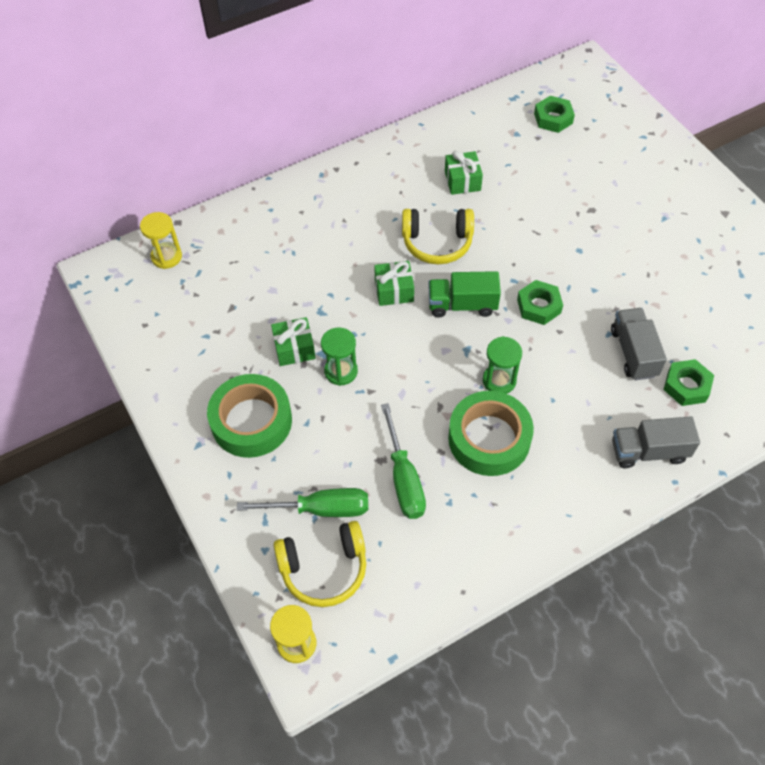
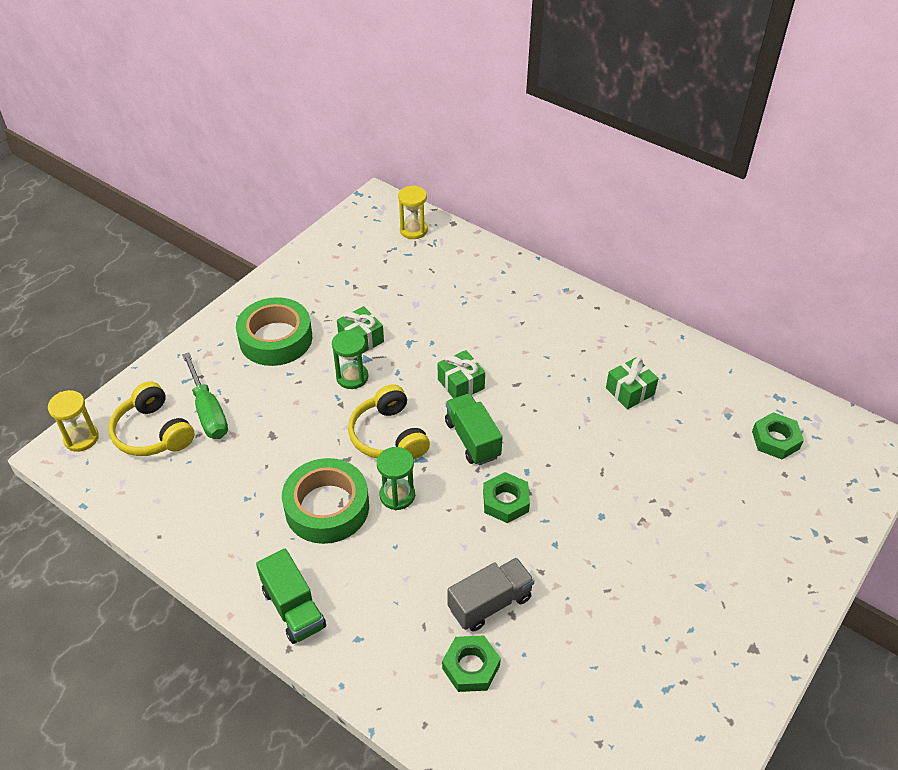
camera: 65 degrees right, 10 degrees down
(404, 479) = (258, 457): green screwdriver -> none
(437, 243) = (537, 397): yellow headphones -> yellow headphones (388, 436)
(588, 496) = (293, 608): none -> green truck
(648, 451) = (369, 650): grey truck -> none

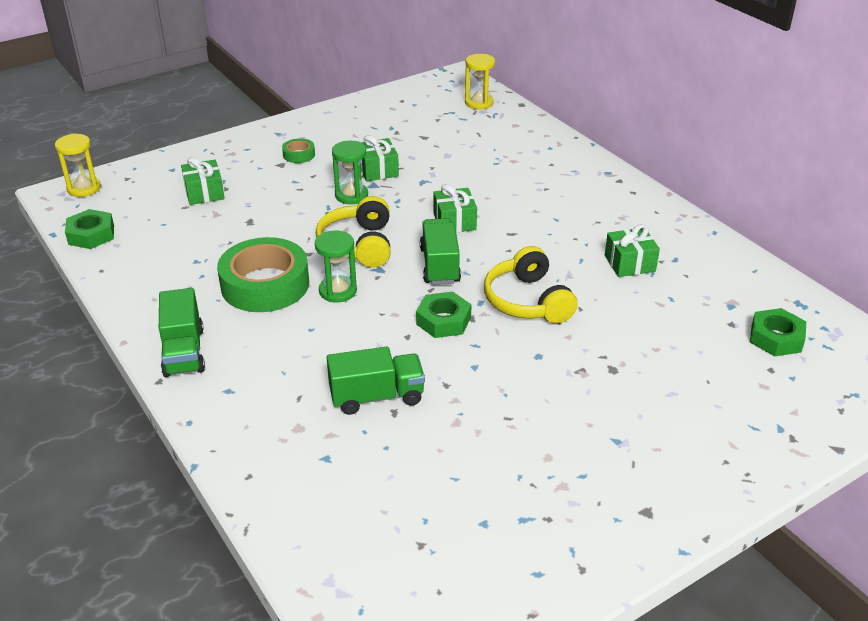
camera: 20 degrees right, 10 degrees down
(153, 432) = (146, 197): yellow headphones -> yellow headphones (527, 301)
(208, 411) = (204, 193): green screwdriver -> green gift
(276, 339) = (299, 155): green tape -> green tape, size x0.44
(471, 667) = (325, 442): green nut -> green nut (91, 235)
(490, 603) = (377, 397): grey truck -> green truck

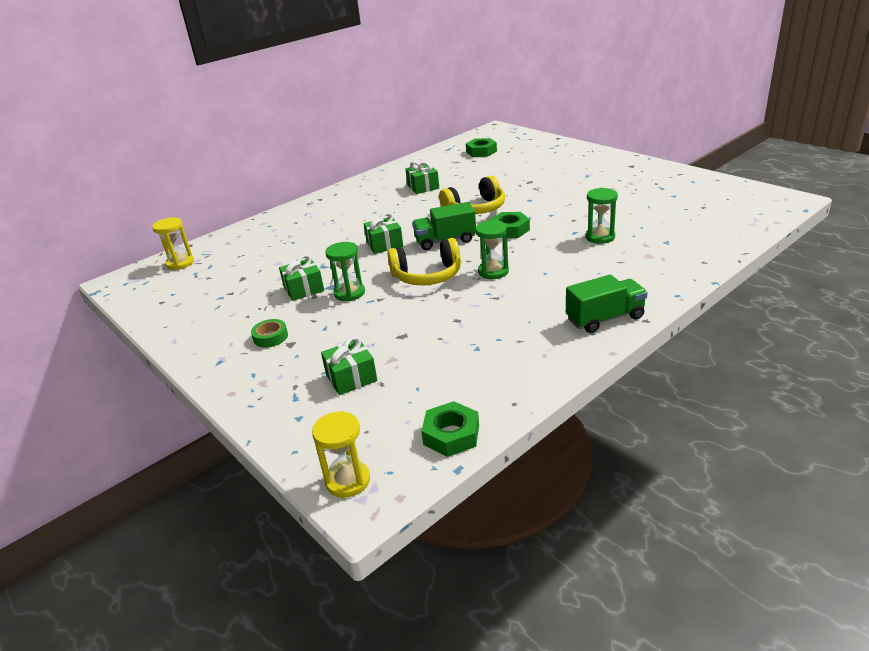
camera: 95 degrees left, 5 degrees down
(265, 284) = (498, 304): green tape -> none
(377, 397) = (600, 237): green truck -> green hourglass

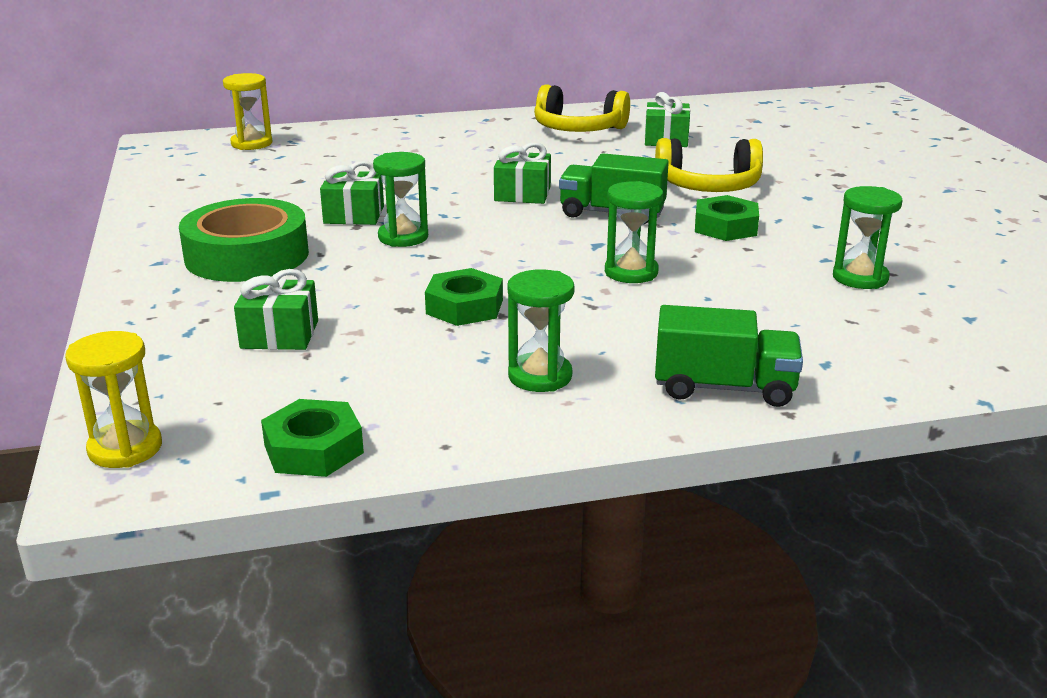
camera: 25 degrees right, 5 degrees down
(270, 337) = (247, 255): green tape -> green tape, size x2.29
(427, 275) = (531, 248): yellow headphones -> yellow headphones (578, 129)
(481, 151) = (812, 117): green nut -> green nut (464, 307)
(515, 347) = (540, 376): none -> green hourglass

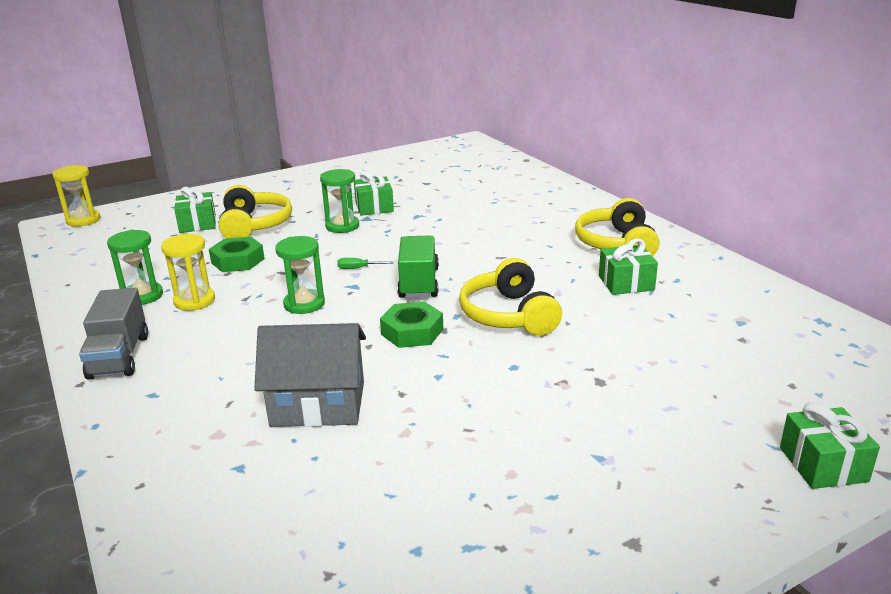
camera: 75 degrees right, 0 degrees up
(247, 255) = (300, 196): green tape -> none
(251, 143) = (485, 159): yellow hourglass -> yellow hourglass (194, 301)
(313, 449) = (72, 255): green nut -> none
(336, 292) = (254, 225): none -> yellow headphones
(522, 194) = (442, 247): green gift -> green gift (823, 464)
(549, 238) = (358, 268): none -> green screwdriver
(724, 388) = (119, 356): green truck -> grey truck
(860, 278) = (318, 404): green hourglass -> grey house

